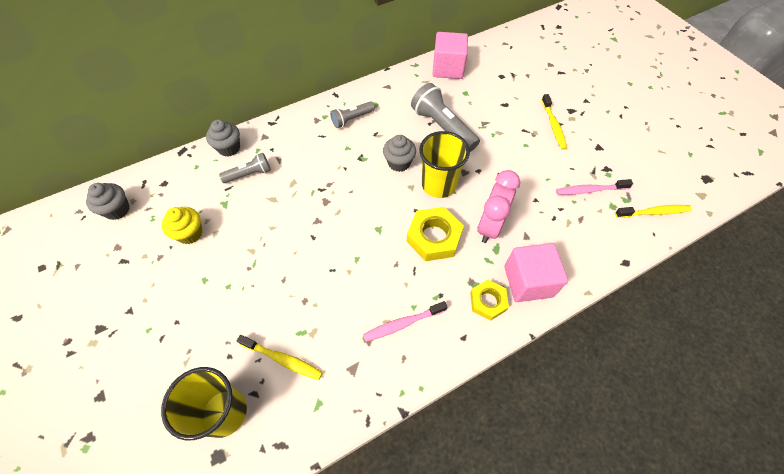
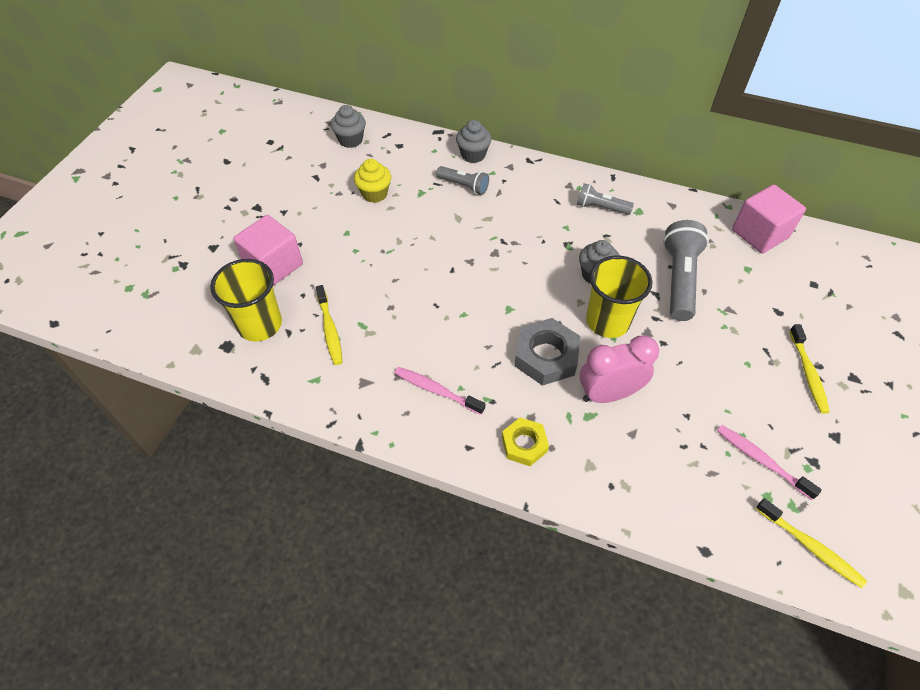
camera: 50 degrees right, 5 degrees down
(434, 237) = (546, 356): yellow nut -> grey nut
(528, 281) = (582, 466): pink cube -> pink cube (274, 265)
(553, 126) = (808, 373): yellow toothbrush -> yellow toothbrush turned 45 degrees counterclockwise

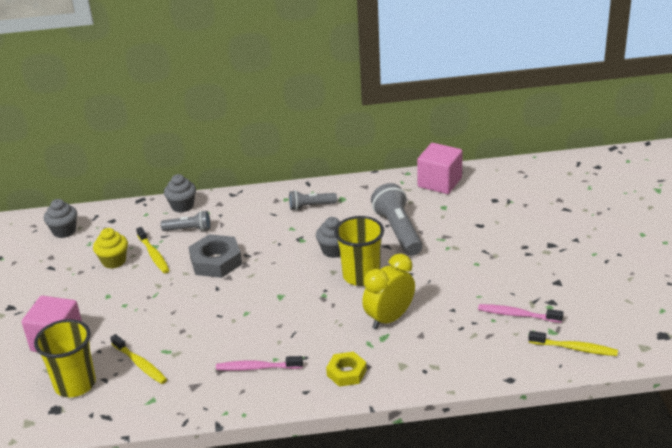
camera: 25 degrees left, 20 degrees down
(546, 356) = (328, 314): grey nut -> grey nut (216, 261)
(608, 394) = (389, 319): pink clock -> yellow clock
(808, 373) = (520, 254): yellow toothbrush -> yellow toothbrush (153, 255)

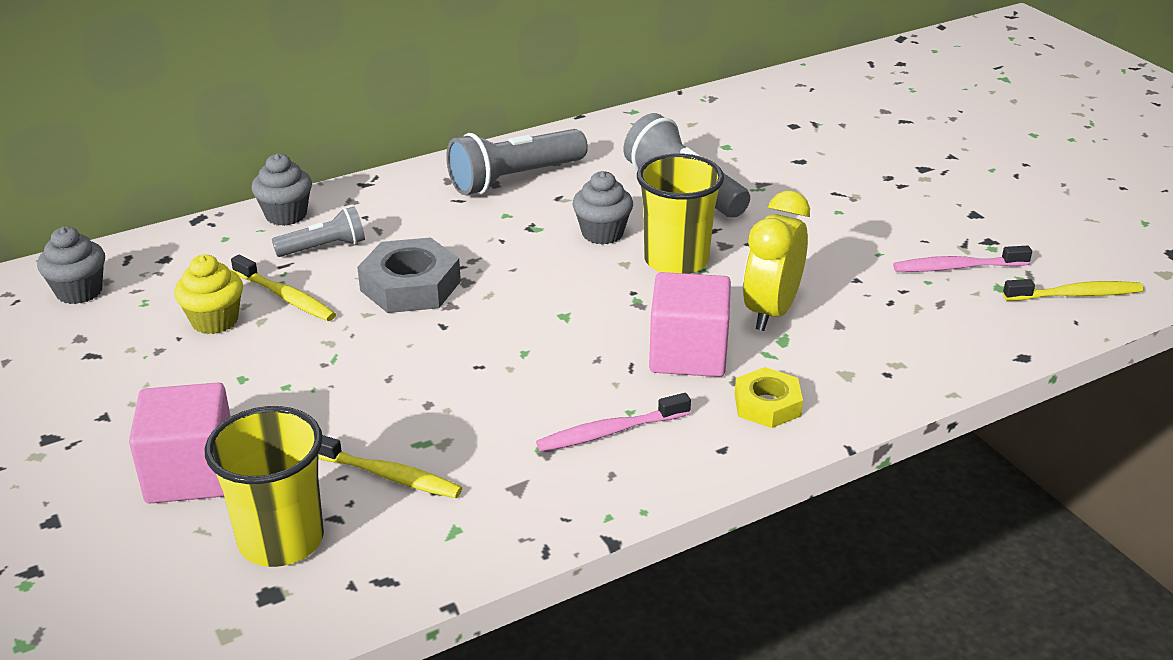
camera: 25 degrees left, 0 degrees up
(310, 206) = (514, 179): grey flashlight -> grey flashlight, size x1.72
(439, 182) = (693, 116): pink cube -> pink cube (688, 354)

